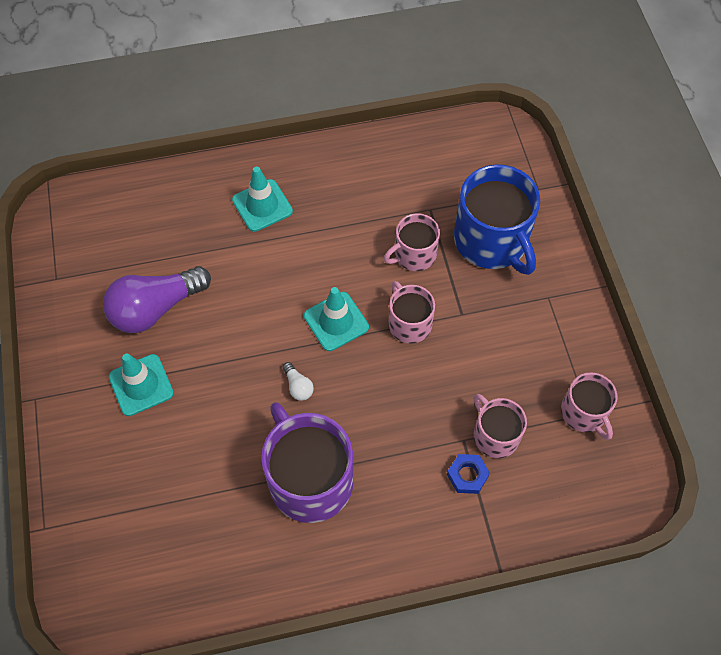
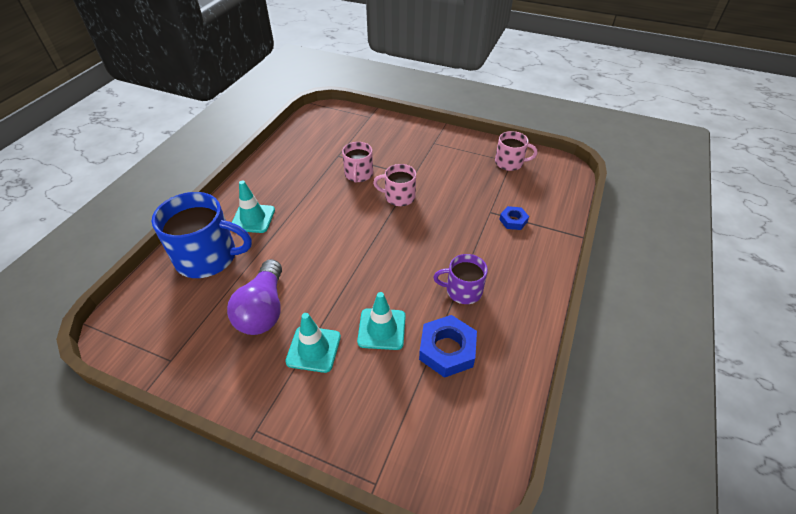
camera: 55 degrees left, 15 degrees down
(219, 508) = (447, 349): none -> blue nut
(298, 386) = (394, 264): white light bulb -> none
(310, 479) = (463, 290): purple mug -> purple mug, size x0.56
(336, 321) = (367, 225): turquoise traffic cone -> turquoise traffic cone (381, 329)
(491, 241) = (381, 144): blue mug -> blue mug (208, 257)
(495, 435) = (497, 198): pink mug -> none

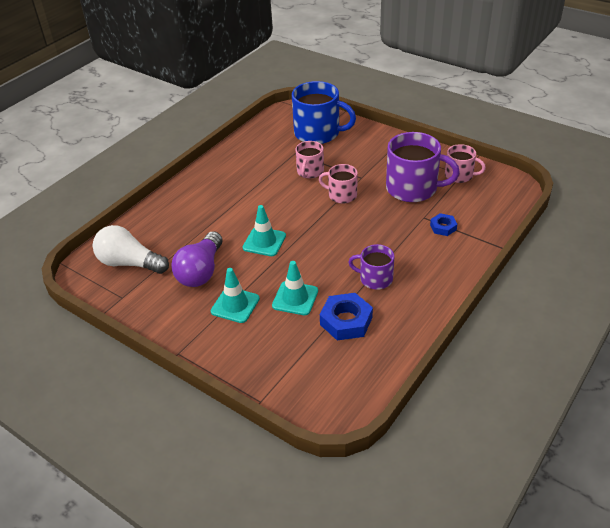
camera: 15 degrees right, 5 degrees down
(173, 311) = (130, 263): none -> white light bulb
(208, 257) = (163, 226): blue mug -> blue mug (318, 133)
(253, 218) = (207, 199): turquoise traffic cone -> turquoise traffic cone (264, 242)
(469, 181) = (413, 188): none -> purple mug

